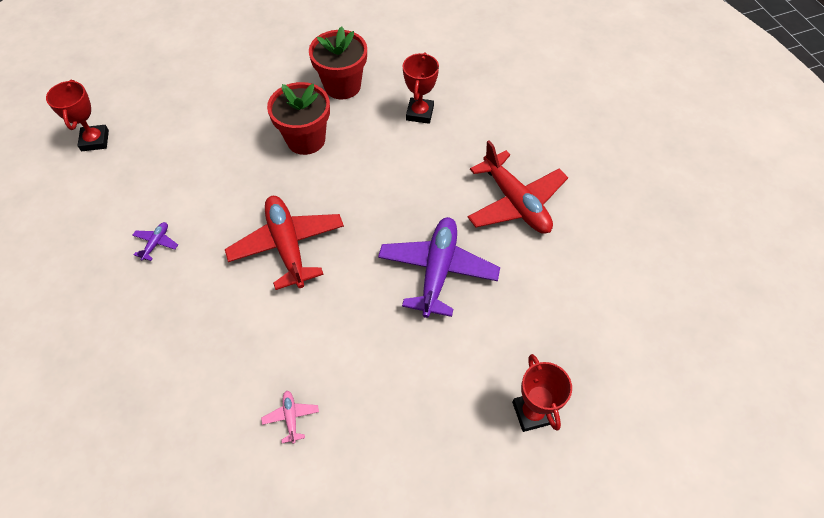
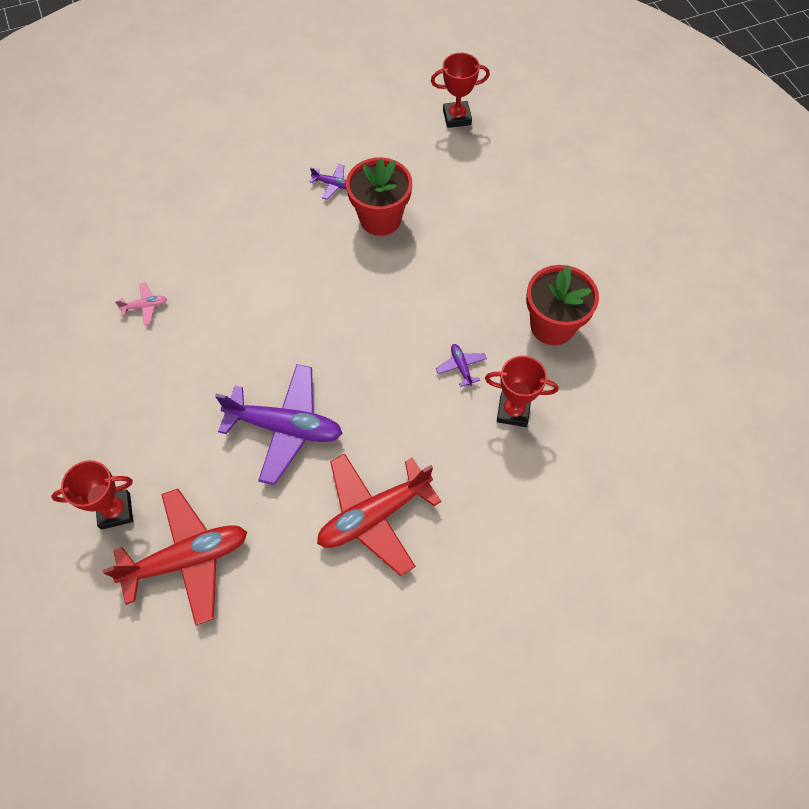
camera: 90 degrees right, 5 degrees up
(287, 246) = (324, 289): red plane -> red plane (187, 559)
(306, 139) = (465, 294): red flower pot -> red flower pot (380, 219)
(378, 144) = (461, 367): none -> purple plane

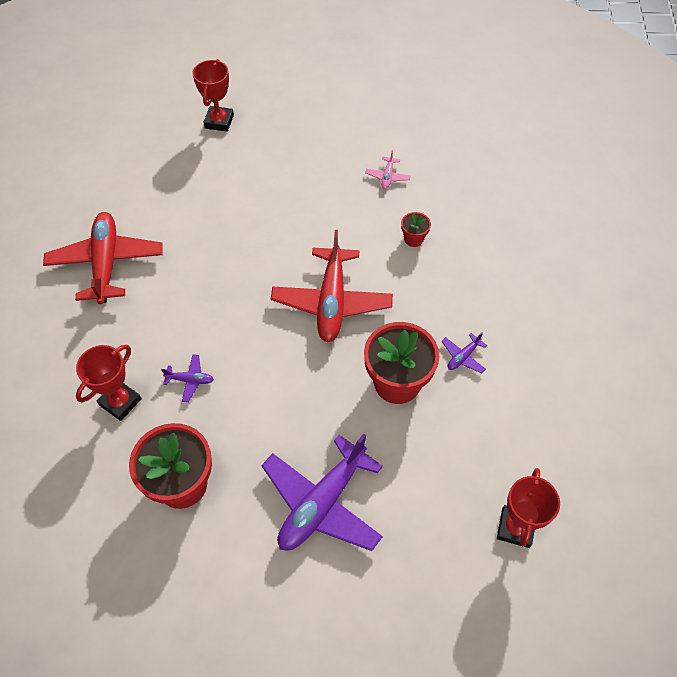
camera: 115 degrees right, 5 degrees down
(187, 559) = (156, 149): red plane -> red plane (332, 302)
(220, 258) = (413, 239): none -> red flower pot
(285, 427) = (218, 232): purple plane -> purple plane (322, 503)

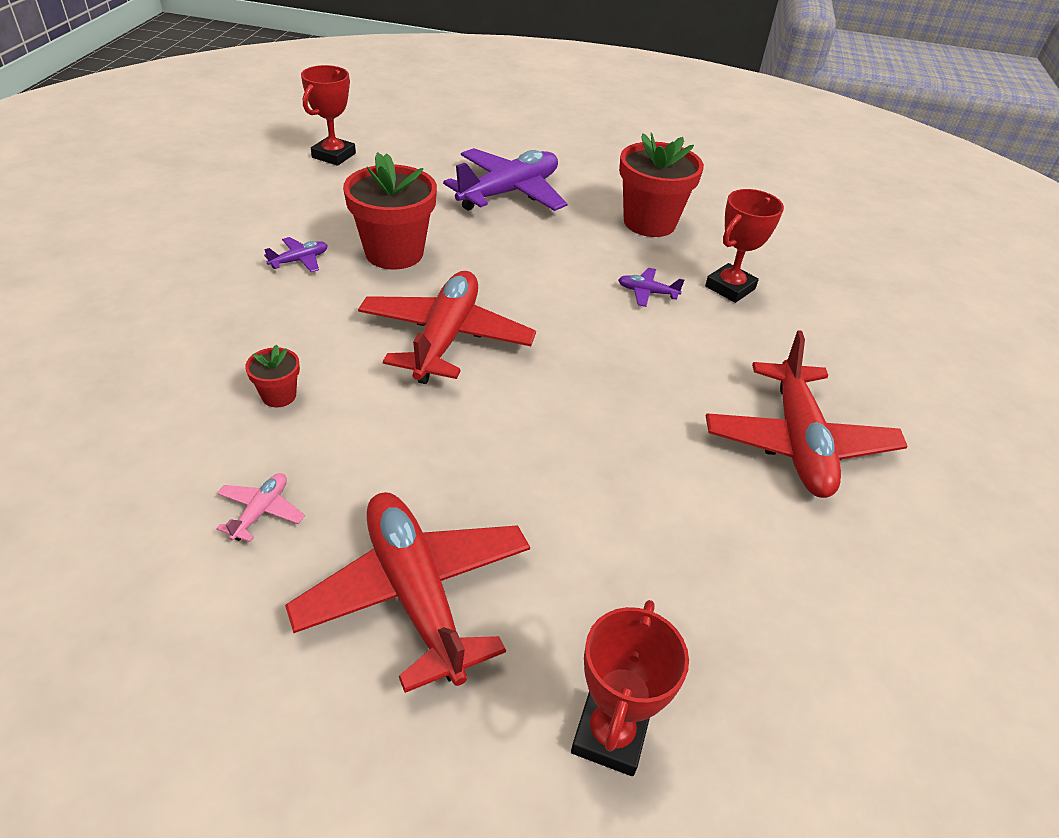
camera: 175 degrees left, 15 degrees down
(304, 155) = (415, 594): none -> red plane

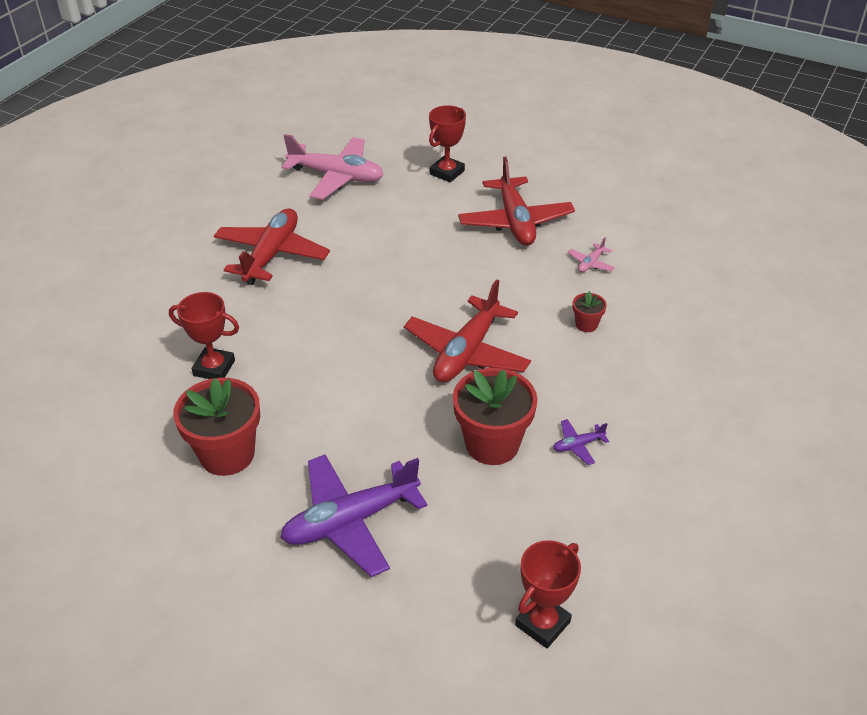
camera: 160 degrees left, 0 degrees up
(647, 292) = (288, 372): purple plane -> none
(730, 288) = (214, 368): red trophy -> red trophy turned 45 degrees clockwise
(840, 660) = (336, 176): none -> pink plane

